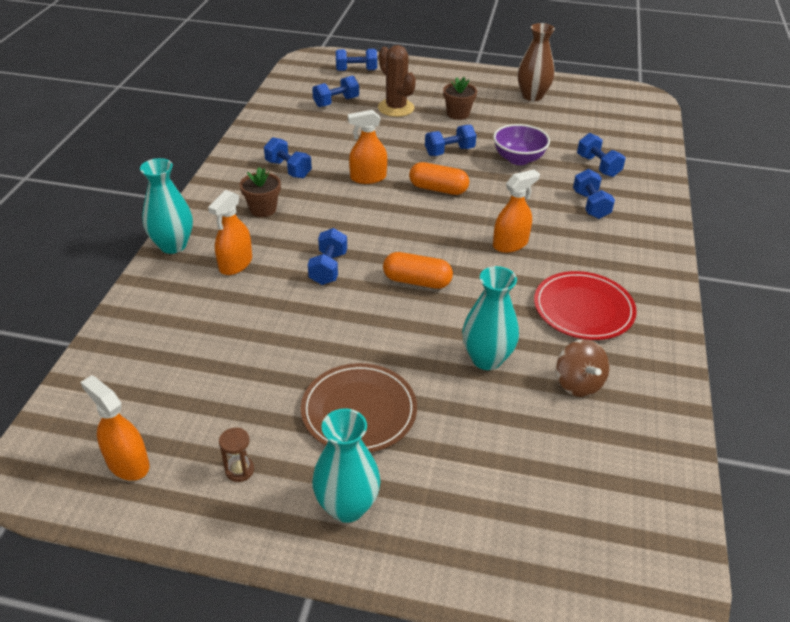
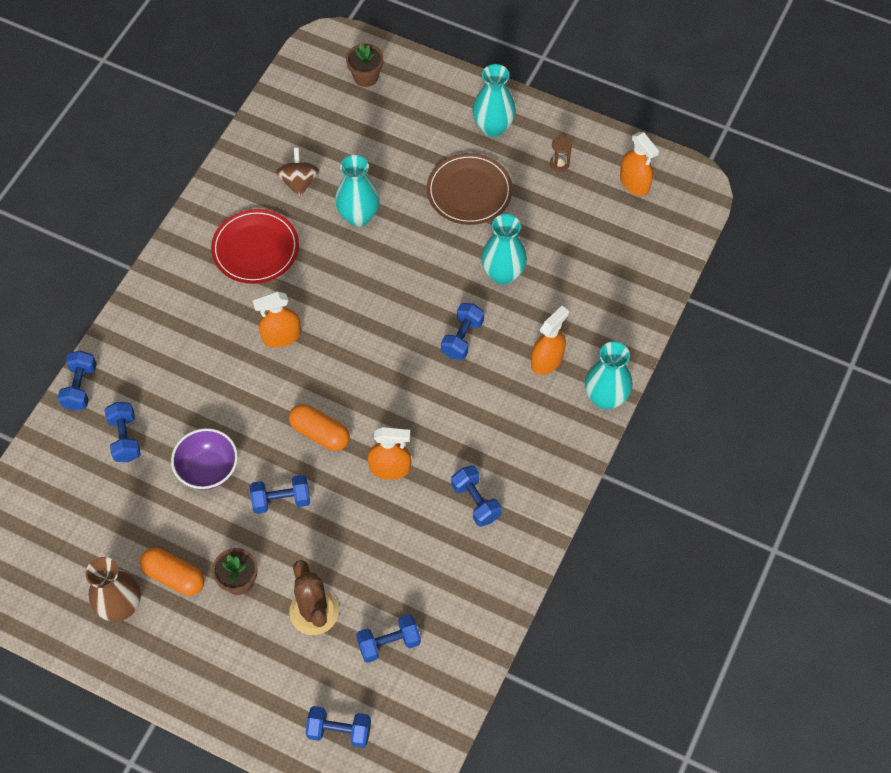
camera: 165 degrees left, 20 degrees up
(263, 209) = (512, 436): brown flower pot -> brown flower pot (366, 77)
(296, 329) = (503, 274): none -> turquoise vase
(417, 281) = (386, 307): orange capsule -> orange capsule (174, 576)
(590, 205) = (172, 376): blue dumbbell -> blue dumbbell (80, 387)

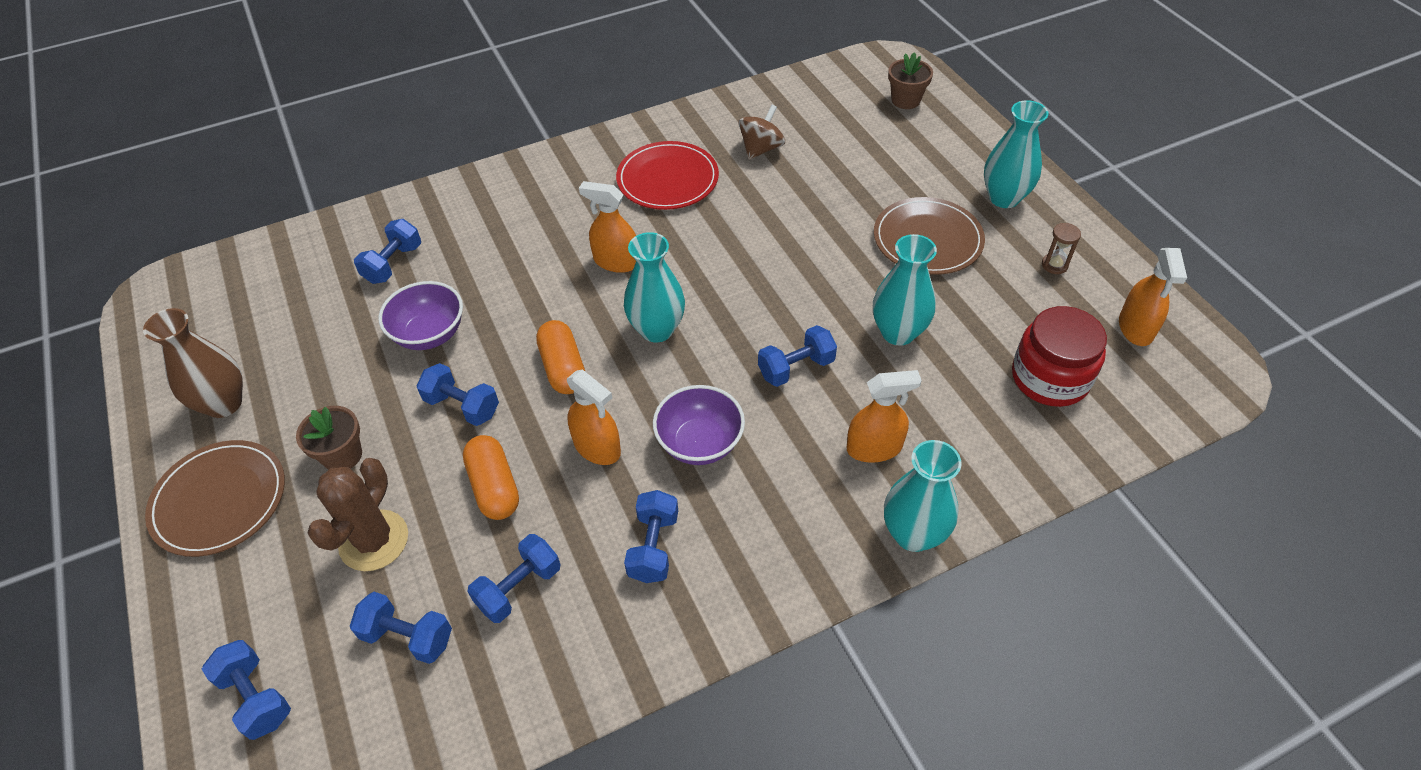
camera: 40 degrees right, 10 degrees down
(80, 387) = (406, 203): blue dumbbell -> blue dumbbell (519, 588)
(174, 576) = (295, 409): orange capsule -> orange capsule (494, 487)
(191, 659) = (219, 500): none -> brown plate
(358, 216) = (791, 203): turquoise vase -> turquoise vase (657, 330)
(447, 424) = (699, 443): none -> purple bowl
(610, 250) = (1050, 378): none -> red jar

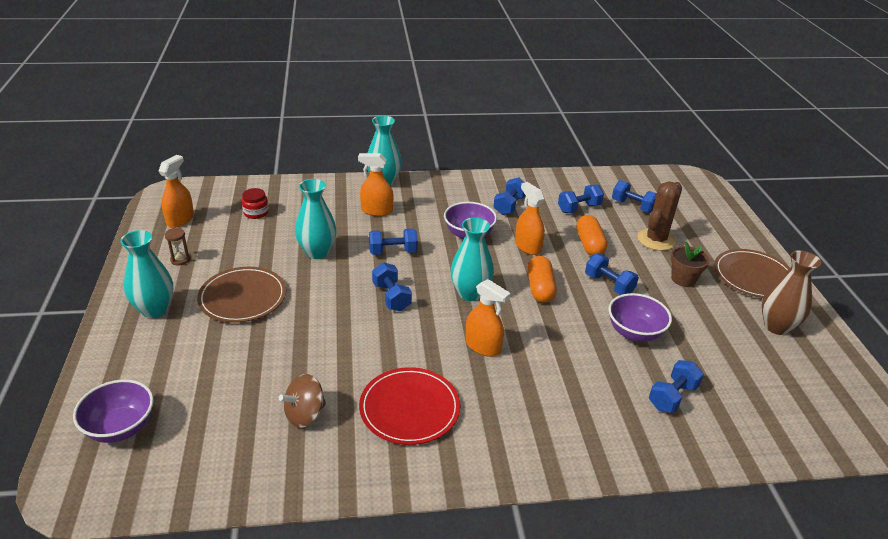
camera: 165 degrees left, 15 degrees down
(256, 697) = (700, 205): blue dumbbell -> blue dumbbell (391, 297)
(905, 100) = (120, 428): brown flower pot -> purple bowl
(1050, 378) = (256, 213): red jar -> red jar, size x0.53

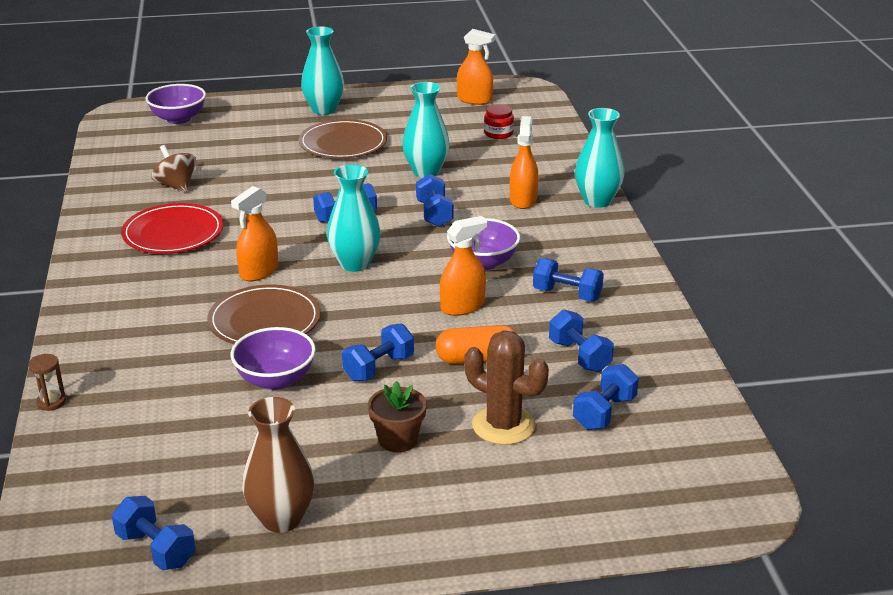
camera: 90 degrees right, 5 degrees down
(180, 260) = (402, 109): brown hourglass -> brown hourglass (51, 402)
(540, 288) = (367, 312): orange capsule -> none
(672, 397) = (155, 396): blue dumbbell -> blue dumbbell (156, 549)
(753, 276) = (412, 520): brown plate -> brown plate (264, 321)

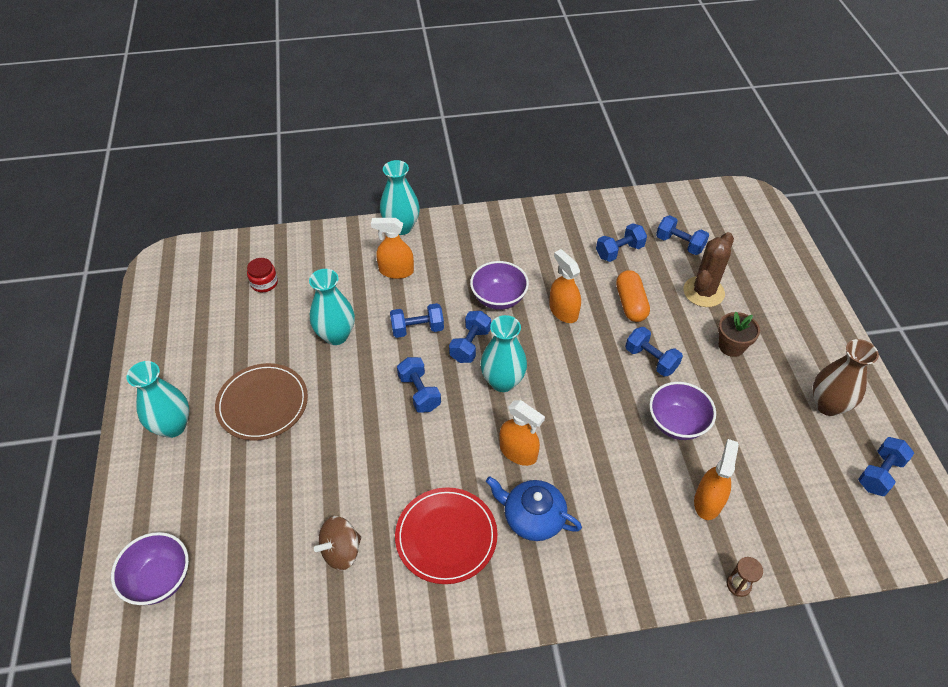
camera: 90 degrees left, 20 degrees up
(178, 278) = (533, 517): none -> blue teapot
(264, 321) = (596, 439): brown plate -> none
(474, 100) = (183, 299): orange spray bottle -> orange spray bottle (708, 501)
(567, 294) = (542, 253): blue dumbbell -> blue dumbbell (470, 345)

